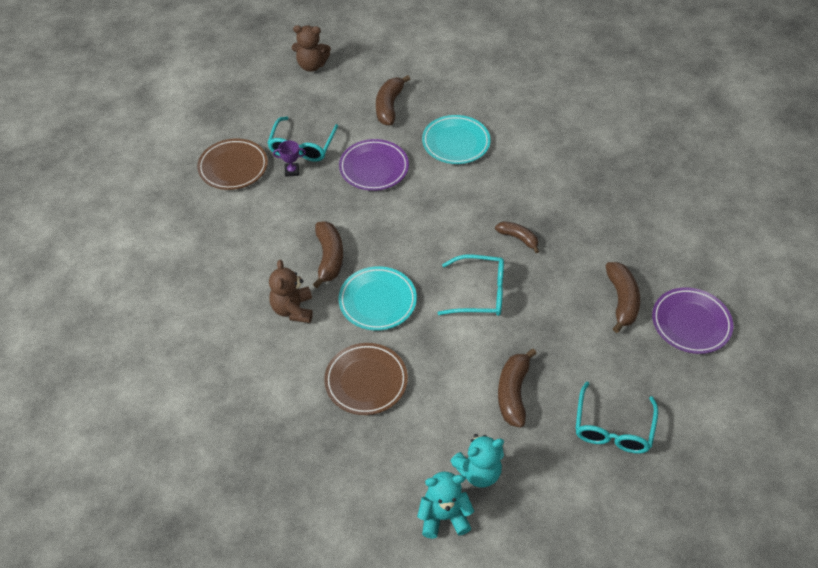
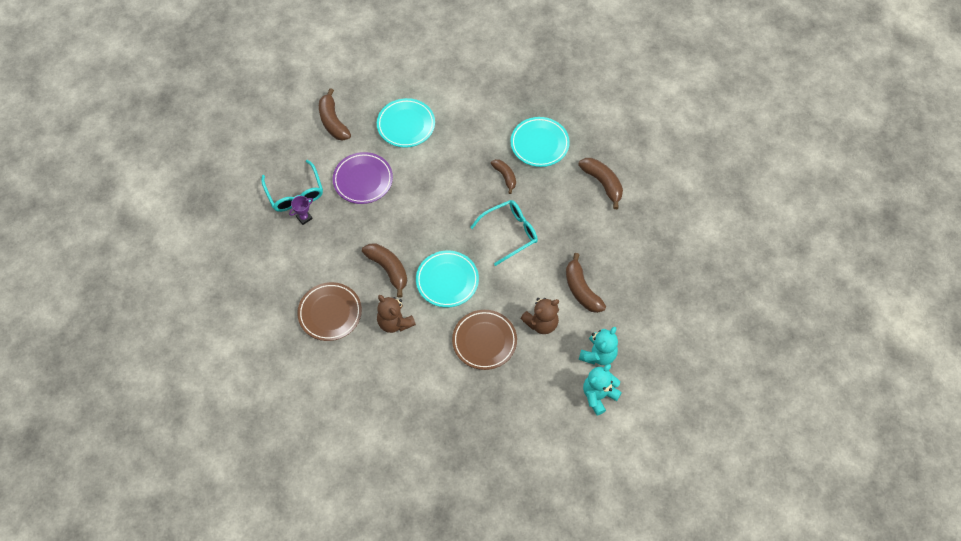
camera: 35 degrees left, 10 degrees up
(233, 167) = (257, 240): brown plate -> brown plate (330, 313)
(311, 65) = (243, 119): brown teddy bear -> brown teddy bear (541, 323)
(518, 238) = (505, 177): brown banana -> brown banana turned 60 degrees clockwise
(580, 227) = (539, 144): none -> turquoise plate
(613, 427) = (655, 274): turquoise glasses -> none
(691, 323) = (654, 174): purple plate -> none

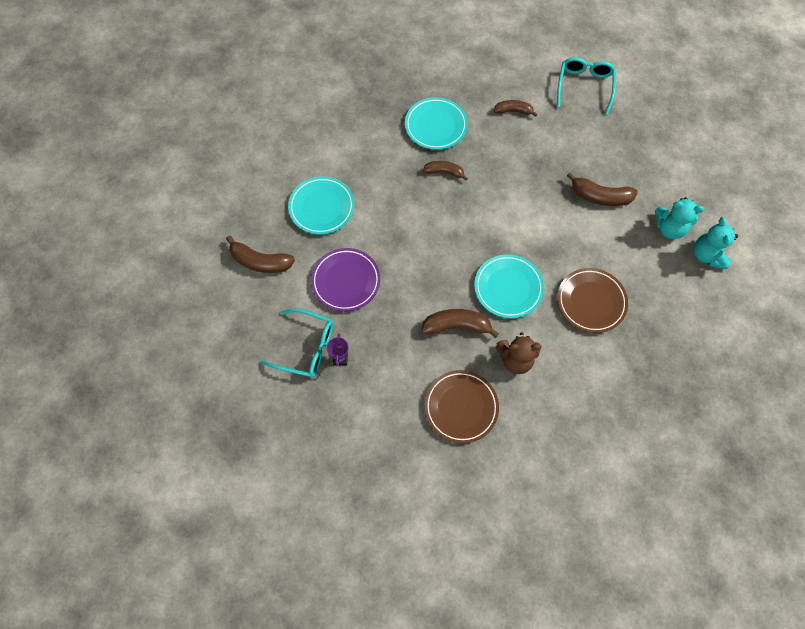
camera: 50 degrees left, 5 degrees up
(509, 233) = (502, 208): turquoise glasses -> turquoise glasses (584, 87)
(541, 323) = (608, 247): brown teddy bear -> none
(598, 354) = (669, 228): turquoise teddy bear -> turquoise teddy bear turned 120 degrees clockwise
(603, 183) = (513, 111): brown banana -> brown banana, size x0.65

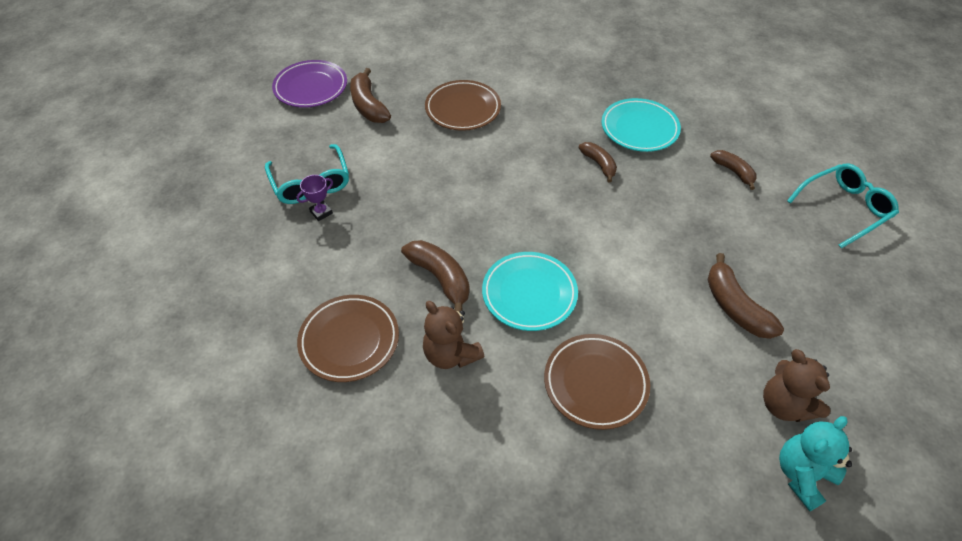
camera: 50 degrees right, 15 degrees down
(321, 207) = (463, 109): turquoise plate -> brown plate
(346, 281) = (405, 168): purple plate -> purple plate (311, 87)
(669, 228) = (784, 405): turquoise teddy bear -> brown teddy bear

